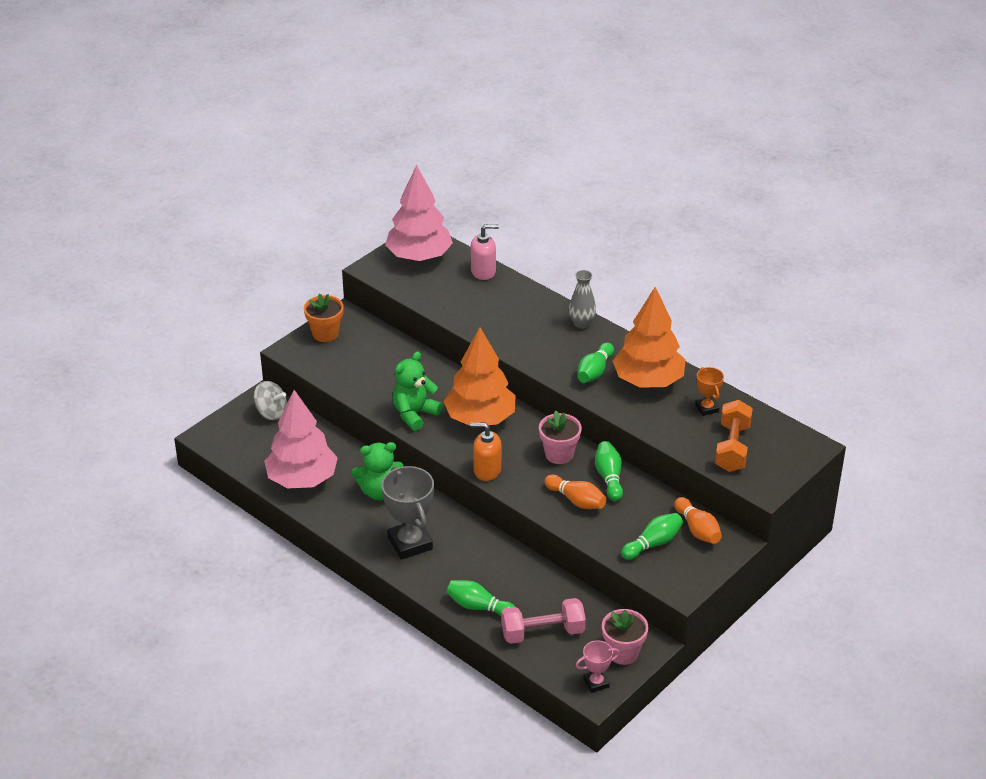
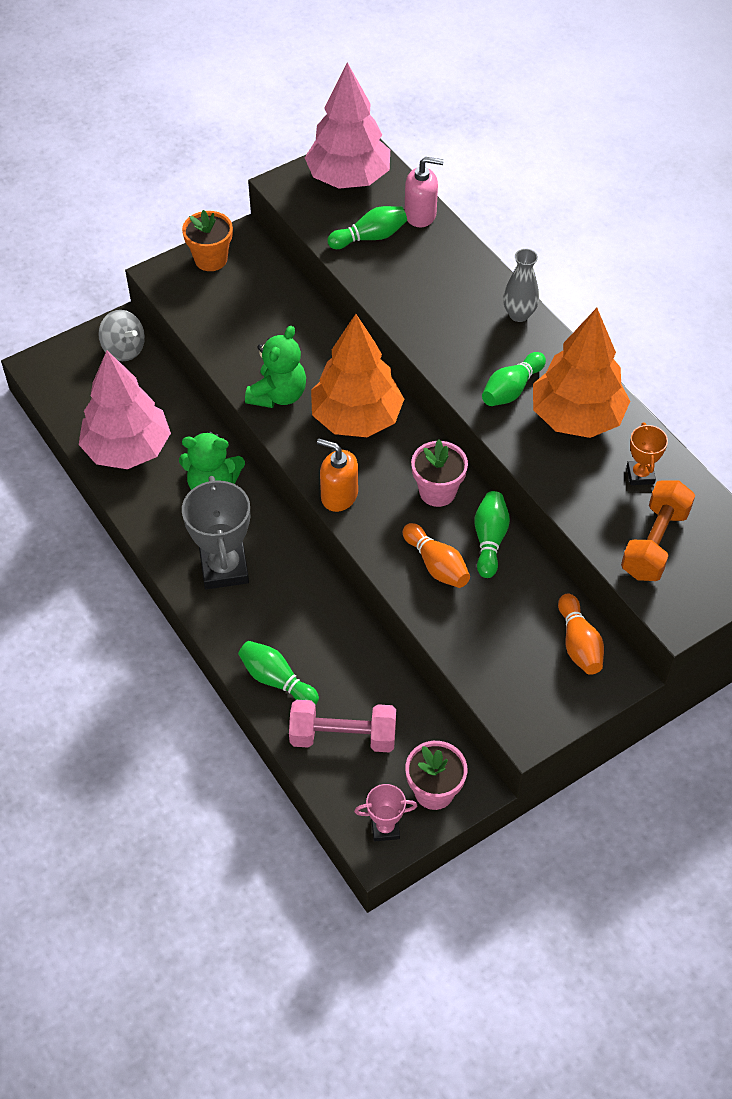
camera: 15 degrees right, 15 degrees up
(414, 414) = (278, 395): green teddy bear -> green teddy bear turned 150 degrees clockwise
(653, 544) = (513, 652): green bowling pin -> green bowling pin (370, 237)

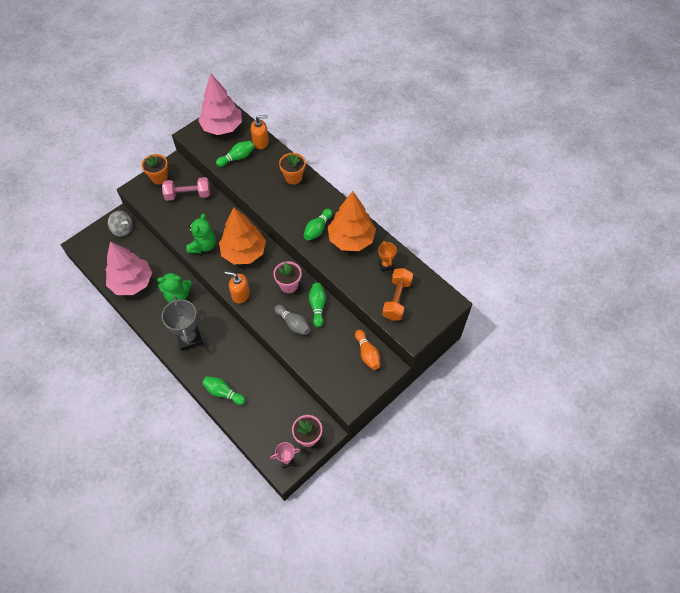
camera: 10 degrees left, 5 degrees up
(343, 736) = (260, 416): pink dumbbell -> pink dumbbell (188, 195)
(420, 215) = (261, 142): pink soap dispenser -> orange soap dispenser
(436, 565) = (293, 323): orange bowling pin -> grey bowling pin
(476, 287) = (293, 177): none -> orange flower pot
(519, 314) = (316, 189): grey vase -> none

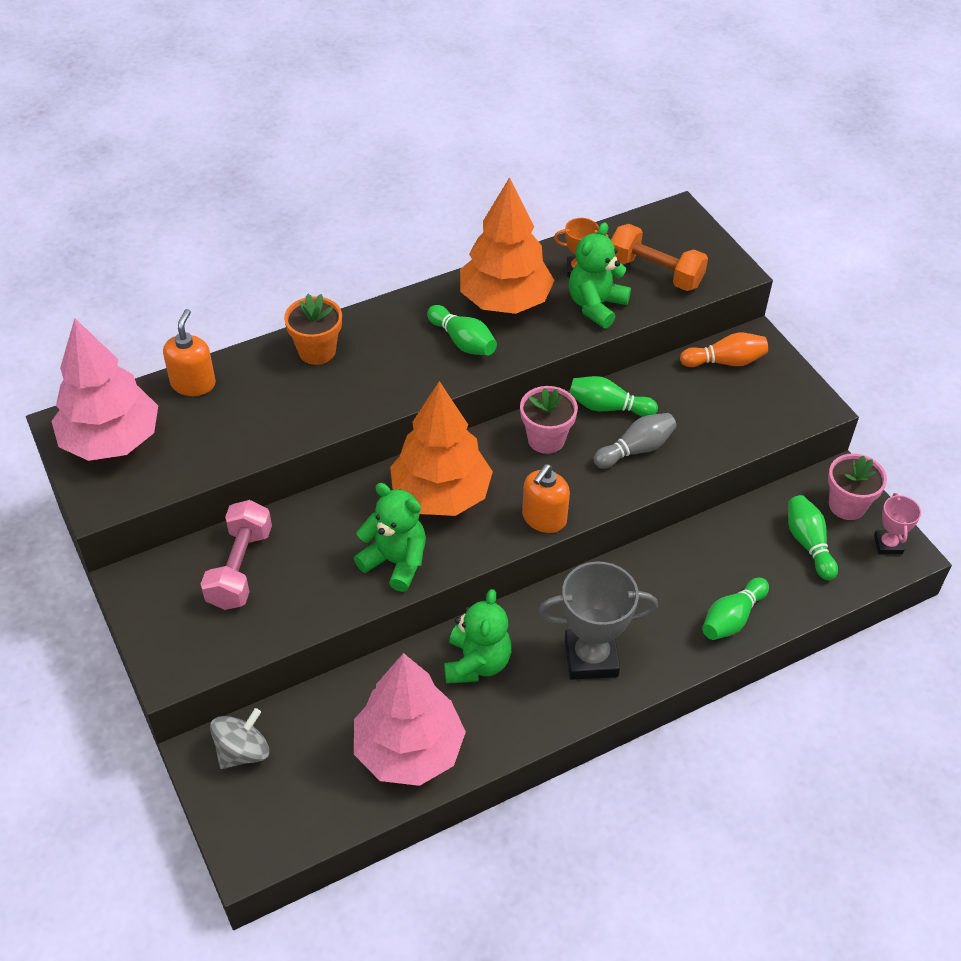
camera: 75 degrees left, 10 degrees down
(159, 177) = (159, 617): orange flower pot -> none
(237, 158) = (216, 430): green bowling pin -> green bowling pin (808, 544)
(361, 278) = (596, 306): none -> green teddy bear

